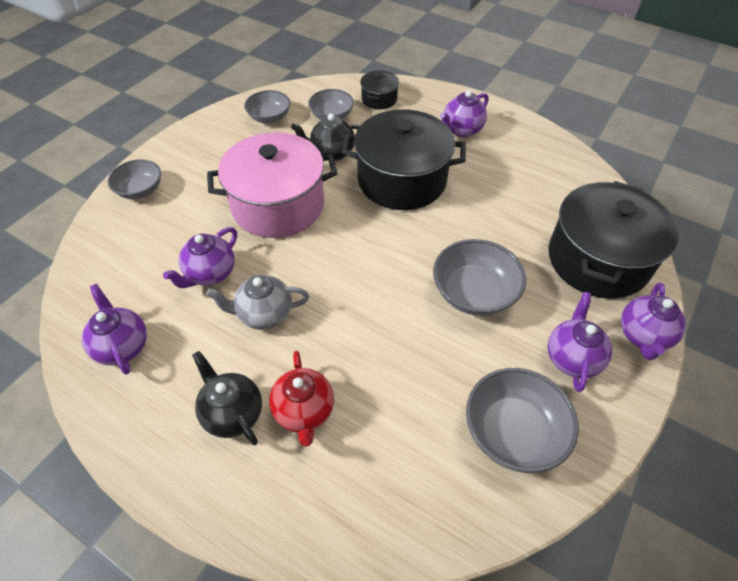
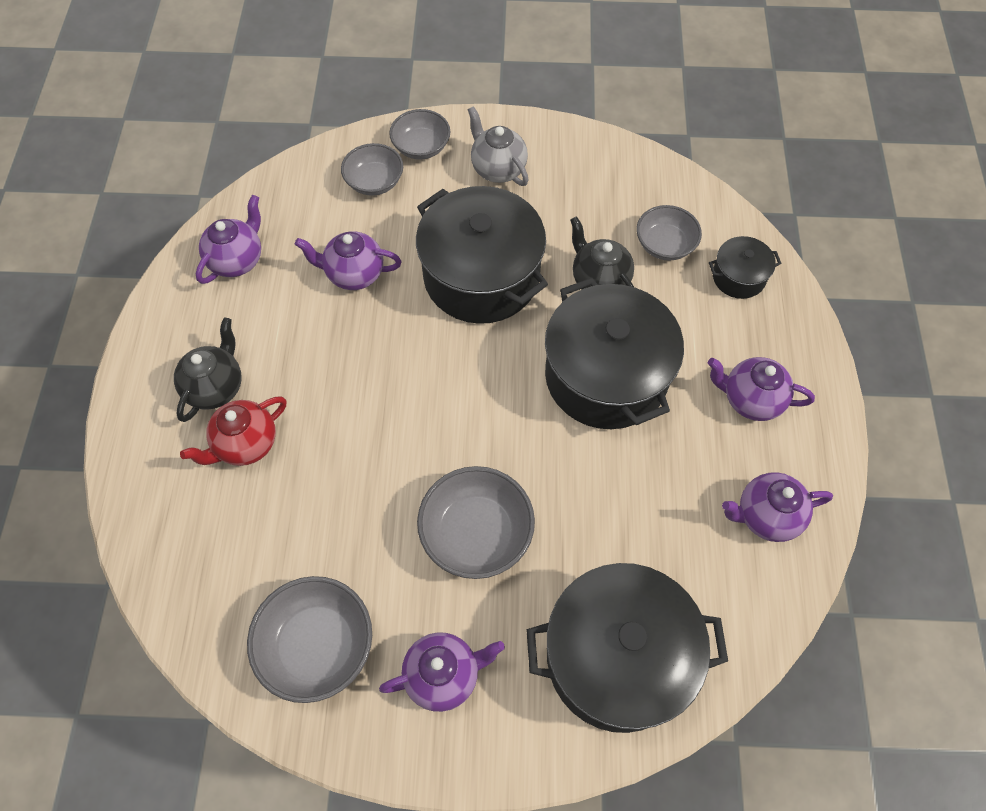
camera: 60 degrees right, 10 degrees up
(264, 314) = (333, 349): grey teapot -> grey teapot (498, 169)
(269, 117) = (613, 186): grey bowl -> grey bowl (374, 182)
(278, 205) = (481, 276): pink pot -> black pot
(643, 336) = (522, 750): purple teapot -> purple teapot (766, 516)

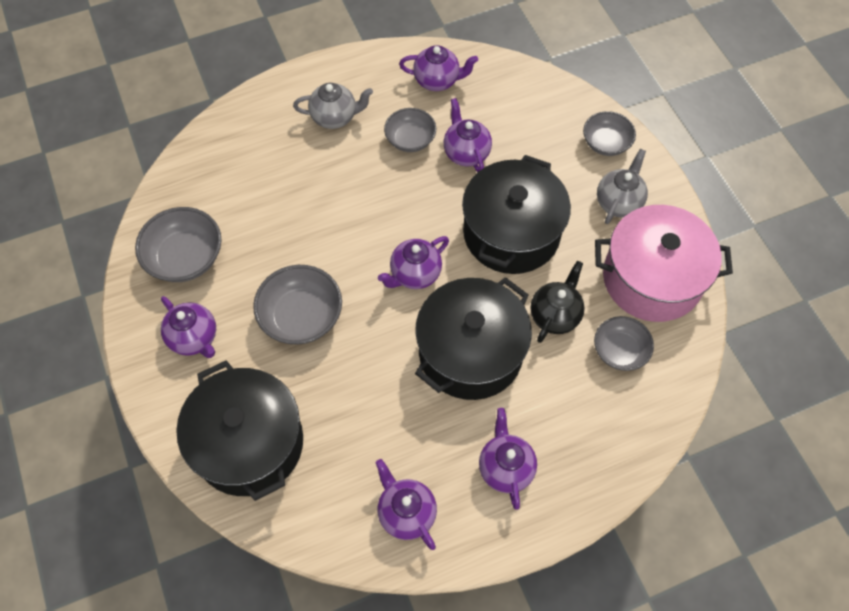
camera: 65 degrees right, 0 degrees up
(216, 387) = (335, 117): black teapot -> grey teapot
(246, 444) = (303, 153): red teapot -> none
(374, 182) = (554, 128): grey bowl -> grey bowl (410, 140)
(482, 390) = (414, 274): none -> purple teapot
(598, 182) = (652, 278): none -> pink pot
(738, 277) = (621, 420): black pot -> none

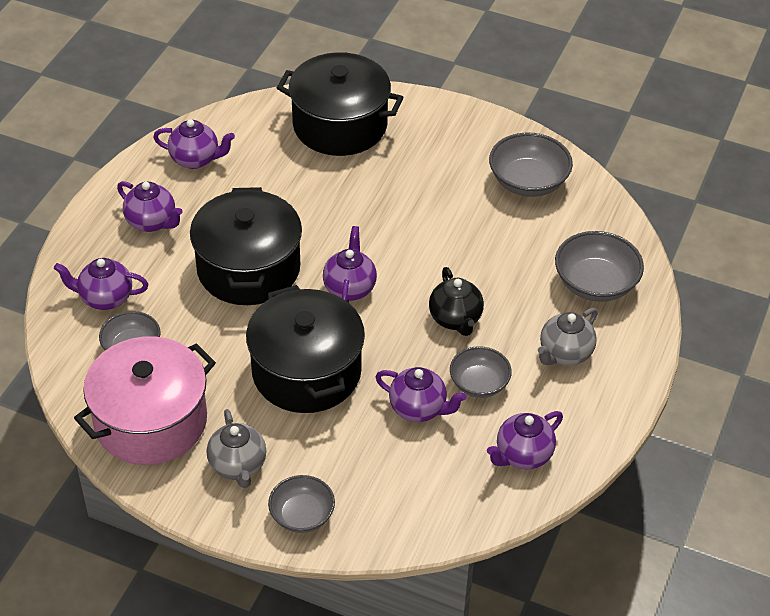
camera: 135 degrees right, 15 degrees down
(194, 338) = (452, 147): purple teapot -> purple teapot (105, 298)
(301, 316) = (398, 206): grey bowl -> grey bowl (595, 284)
(555, 315) = (208, 337): black teapot -> black teapot (455, 319)

